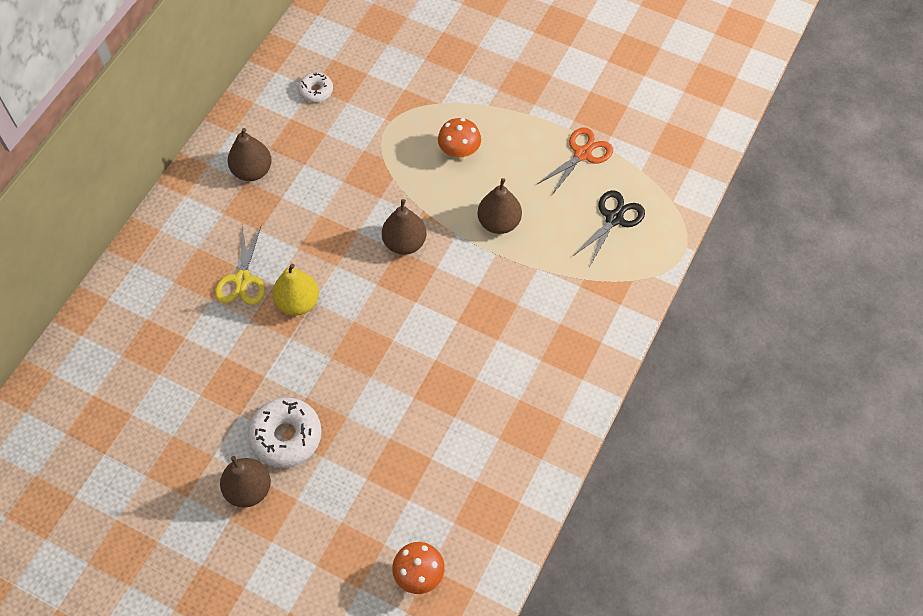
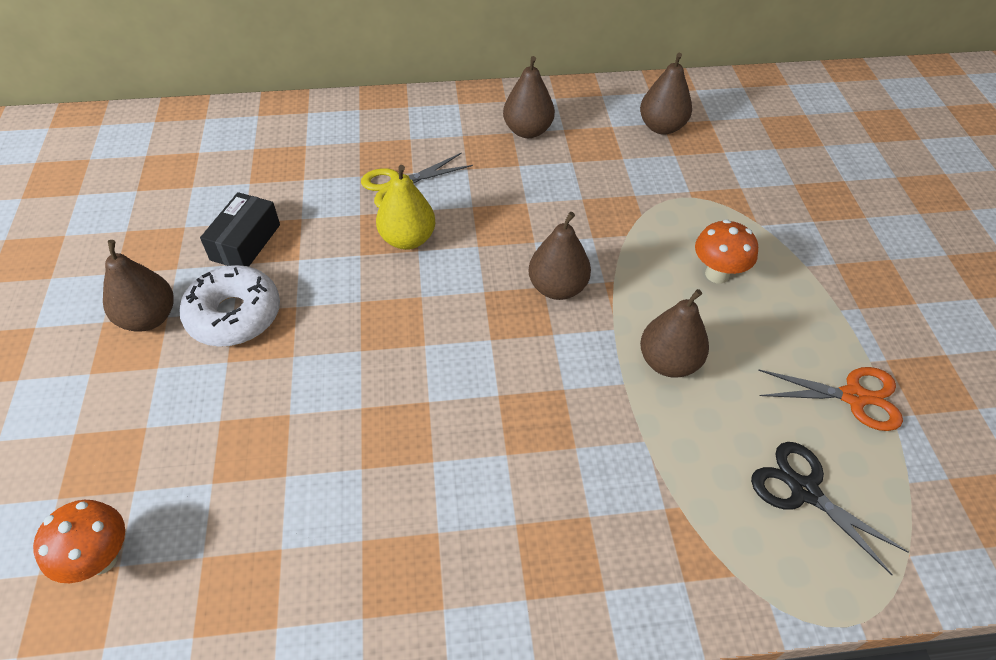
camera: 55 degrees right, 10 degrees down
(221, 402) = (245, 242): none -> black box
(316, 91) = (661, 127): white donut -> brown pear
(614, 218) = (804, 491): black scissors -> black scissors turned 135 degrees counterclockwise

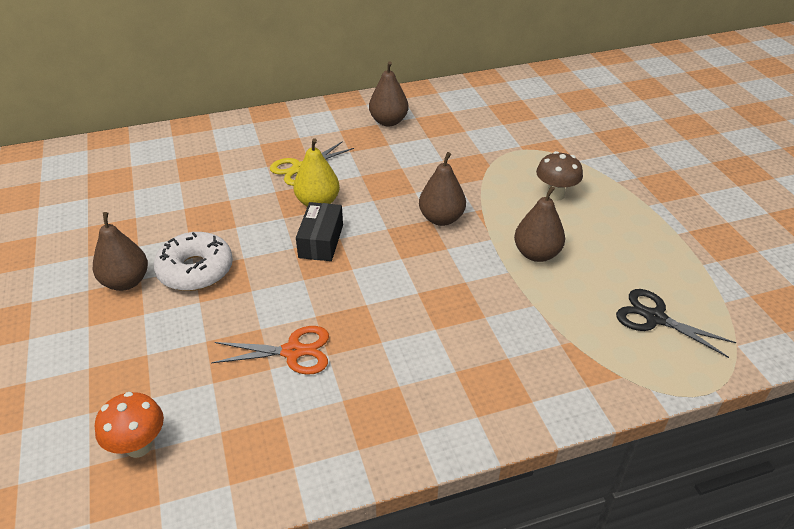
camera: 10 degrees left, 10 degrees down
(245, 242) = (189, 221): black box -> black box (321, 241)
(661, 127) = (488, 108): brown pear -> none
(717, 274) = (555, 195): orange mushroom -> brown mushroom
(853, 397) = (672, 256): orange scissors -> orange scissors (293, 351)

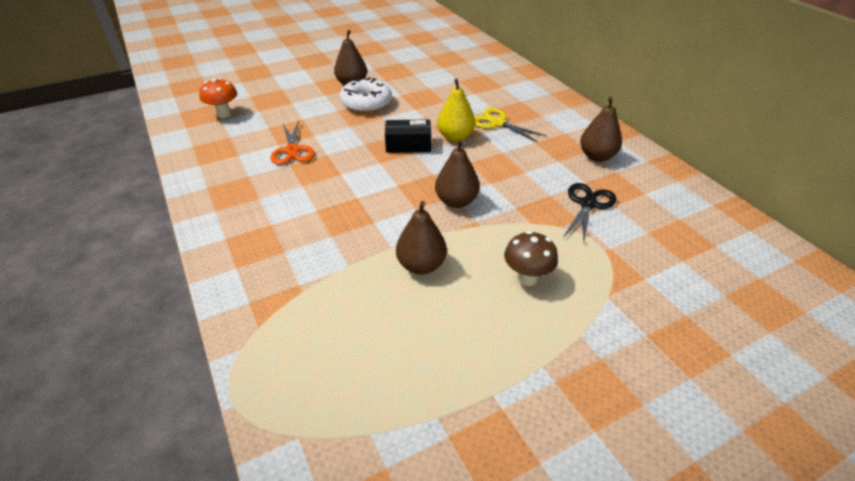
camera: 80 degrees right, 0 degrees up
(655, 318) = (337, 358): black scissors -> black scissors (588, 204)

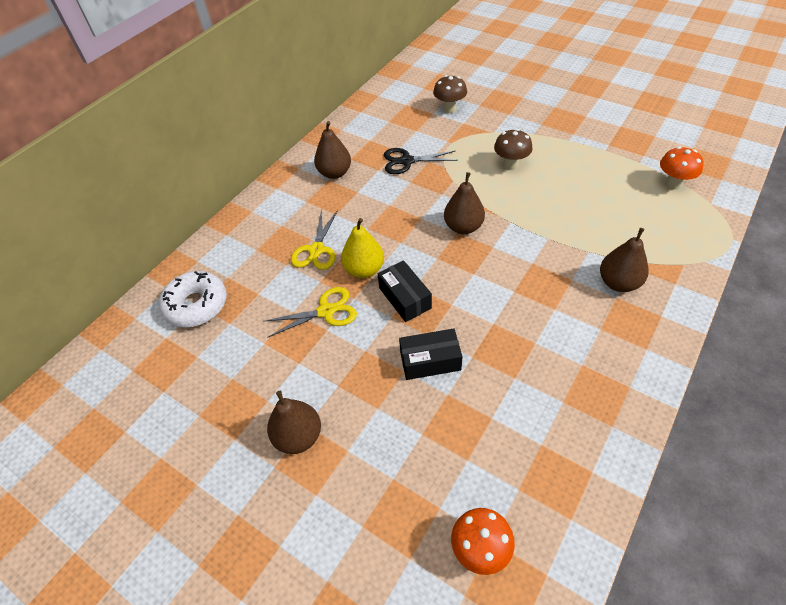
camera: 115 degrees left, 10 degrees up
(292, 150) = (490, 393): orange scissors -> none
(344, 137) = (430, 361): none -> black box
(366, 103) = (342, 386): white donut -> white donut (196, 305)
(366, 421) = (673, 184): none -> orange mushroom
(421, 265) = (549, 214): brown pear -> brown pear (618, 283)
(431, 112) = (326, 311): none -> yellow scissors
(687, 279) = (449, 109): none -> brown mushroom

